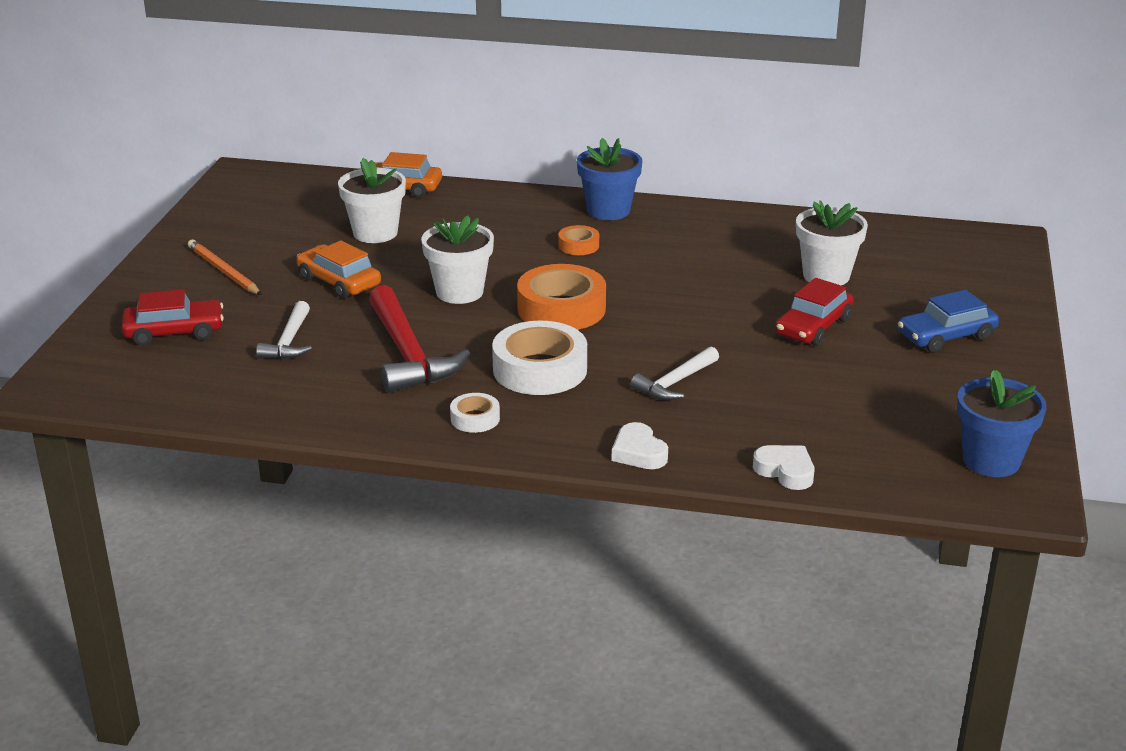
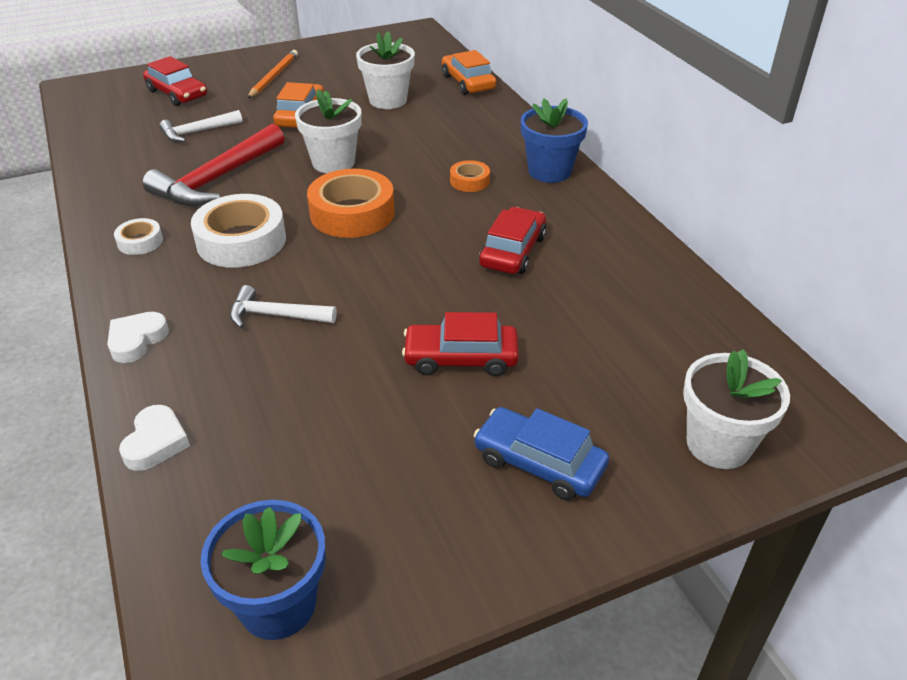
camera: 55 degrees right, 10 degrees up
(704, 264) = (513, 251): none -> red car
(826, 276) = (577, 329): white flower pot -> white flower pot (718, 444)

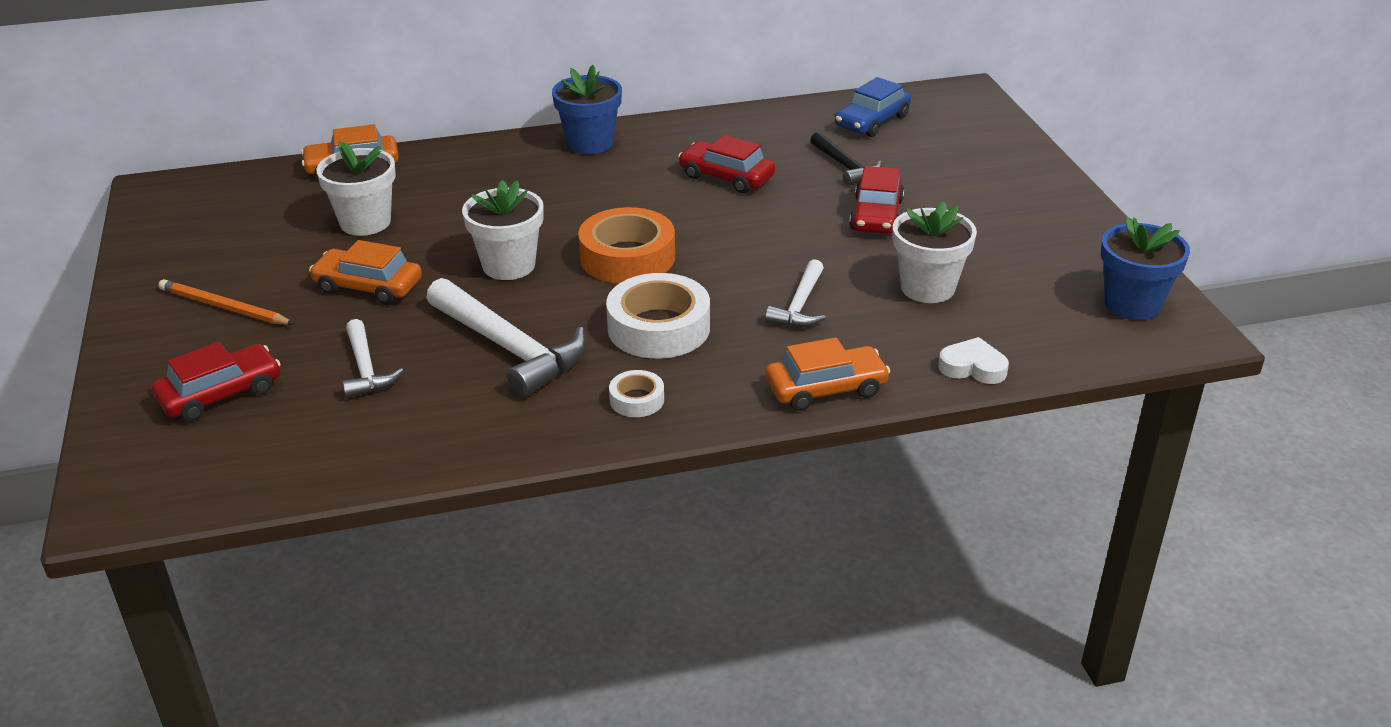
camera: 80 degrees left, 5 degrees down
(137, 340) = (826, 388): white heart -> orange car
(217, 179) = (509, 348): red hammer -> white hammer
(469, 181) = (590, 186): orange tape -> none
(539, 463) = (996, 195): blue car -> blue car (872, 121)
(566, 329) = (845, 166): none -> black hammer
(718, 444) = (978, 130): white flower pot -> white flower pot (927, 288)

